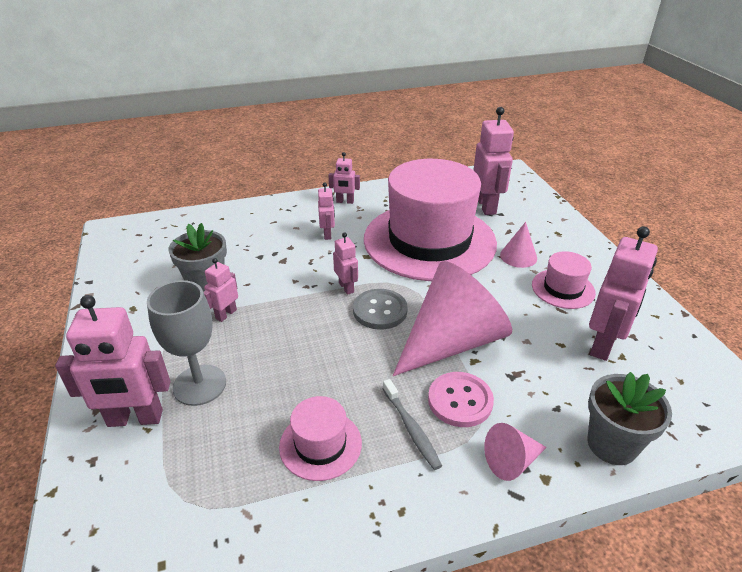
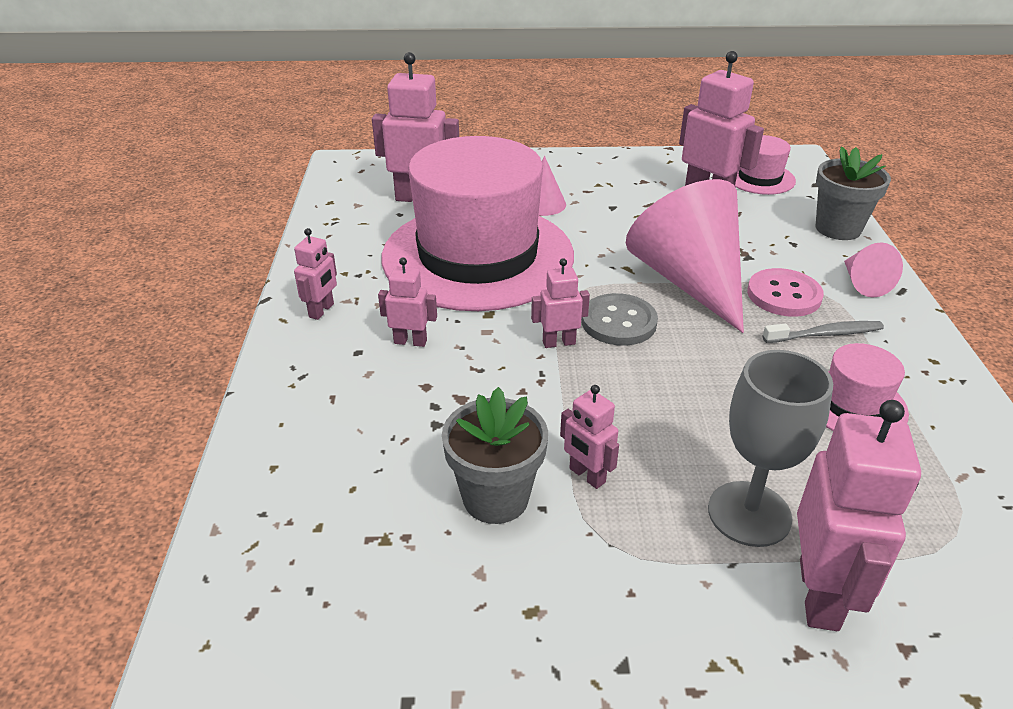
camera: 75 degrees left, 0 degrees up
(563, 289) = (613, 194): pink hat -> pink hat (759, 178)

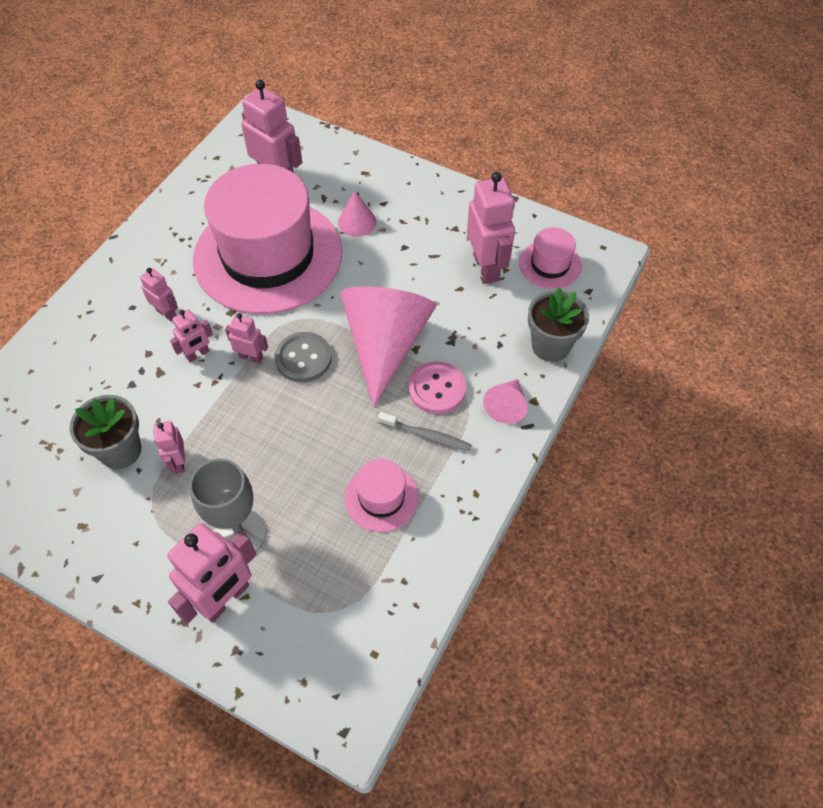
camera: 30 degrees right, 20 degrees up
(322, 311) = (137, 262): pink robot -> pink robot (198, 354)

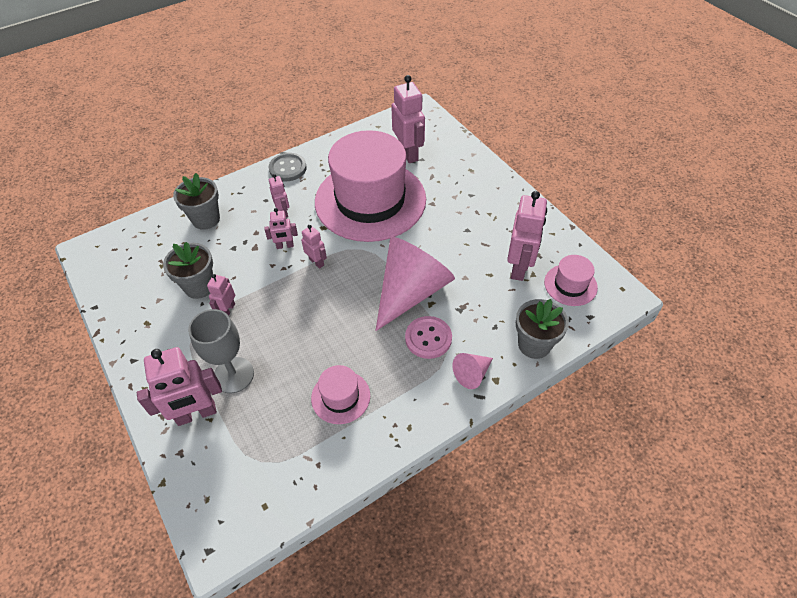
camera: 30 degrees right, 5 degrees down
(67, 363) = (206, 219): none -> grey flower pot
(303, 358) = (349, 277): grey button -> grey button (288, 168)
(357, 222) = (444, 200): pink cone -> none
(427, 435) = (400, 368): grey toothbrush -> none

